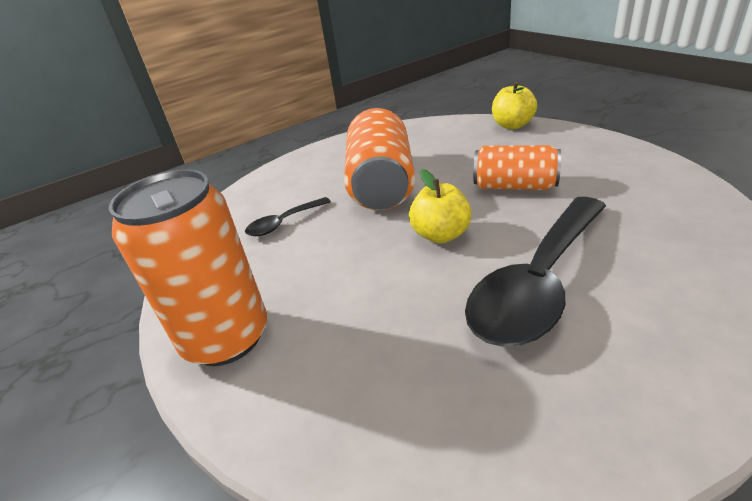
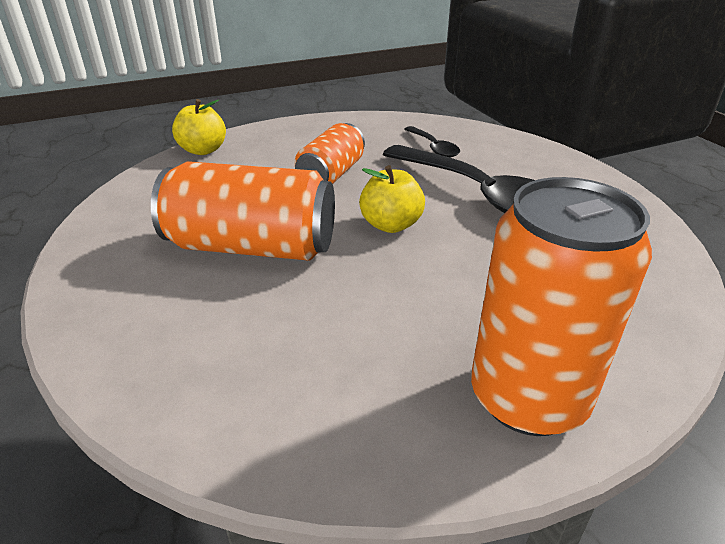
camera: 85 degrees left, 0 degrees up
(283, 223) = (285, 341): black spoon -> black spoon (434, 147)

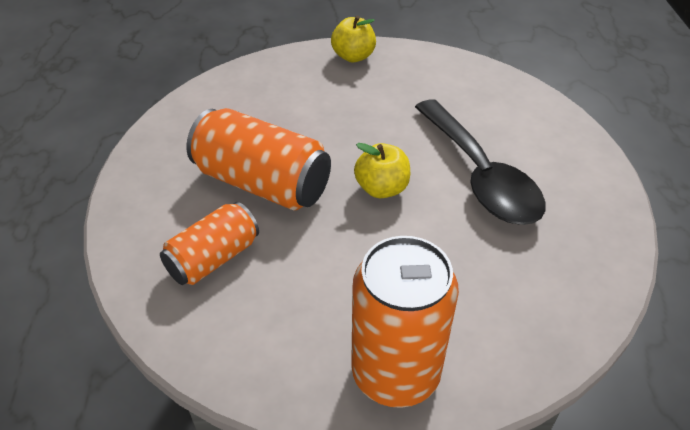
camera: 20 degrees right, 10 degrees up
(203, 150) = (265, 66): yellow apple -> yellow apple (353, 56)
(331, 175) = (359, 120): orange can -> orange can (213, 258)
(434, 147) = (470, 106): black spoon -> none

